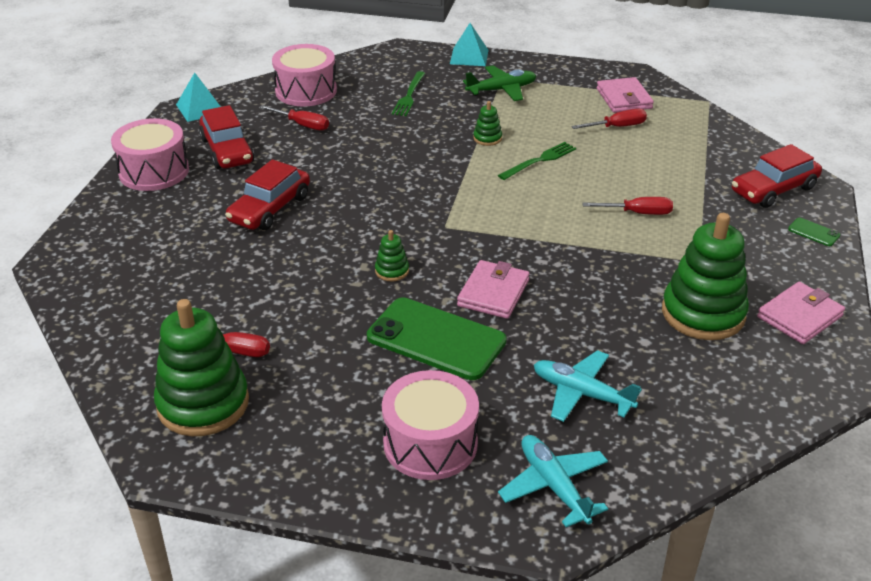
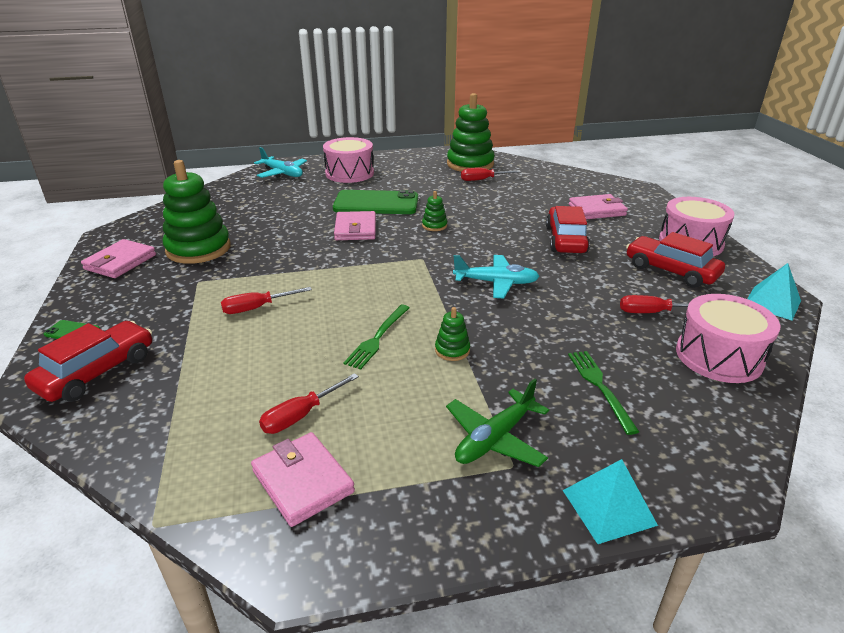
camera: 155 degrees right, 5 degrees down
(171, 240) = (597, 210): none -> pink wallet
(581, 393) = (277, 200): turquoise plane -> turquoise plane (496, 283)

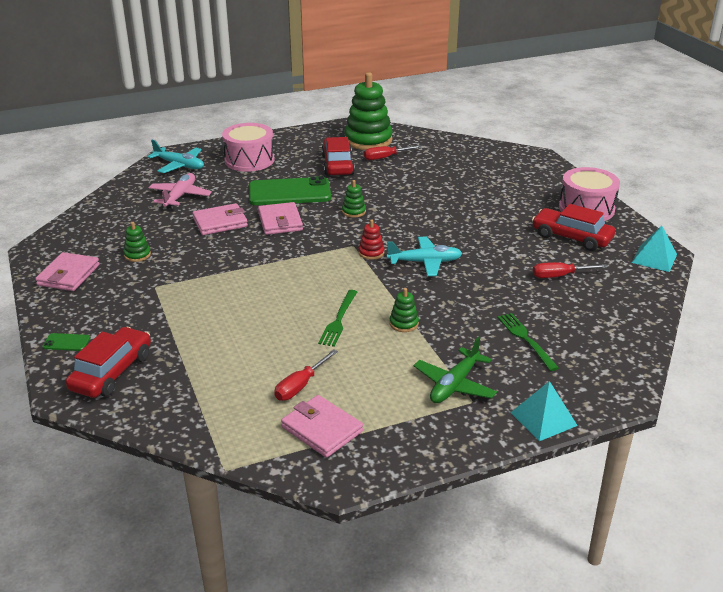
camera: 10 degrees left, 0 degrees up
(198, 249) = (137, 255): green stacking toy -> green stacking toy, size x0.43
(257, 308) = (222, 305): red screwdriver -> none
(269, 199) = (180, 196): none -> pink plane
(439, 267) = (371, 253): none -> red stacking toy
(565, 240) = (477, 215): red car -> red car (338, 165)
(597, 210) = (500, 182): pink wallet -> pink wallet (220, 222)
(719, 356) = (613, 306): pink drum -> none

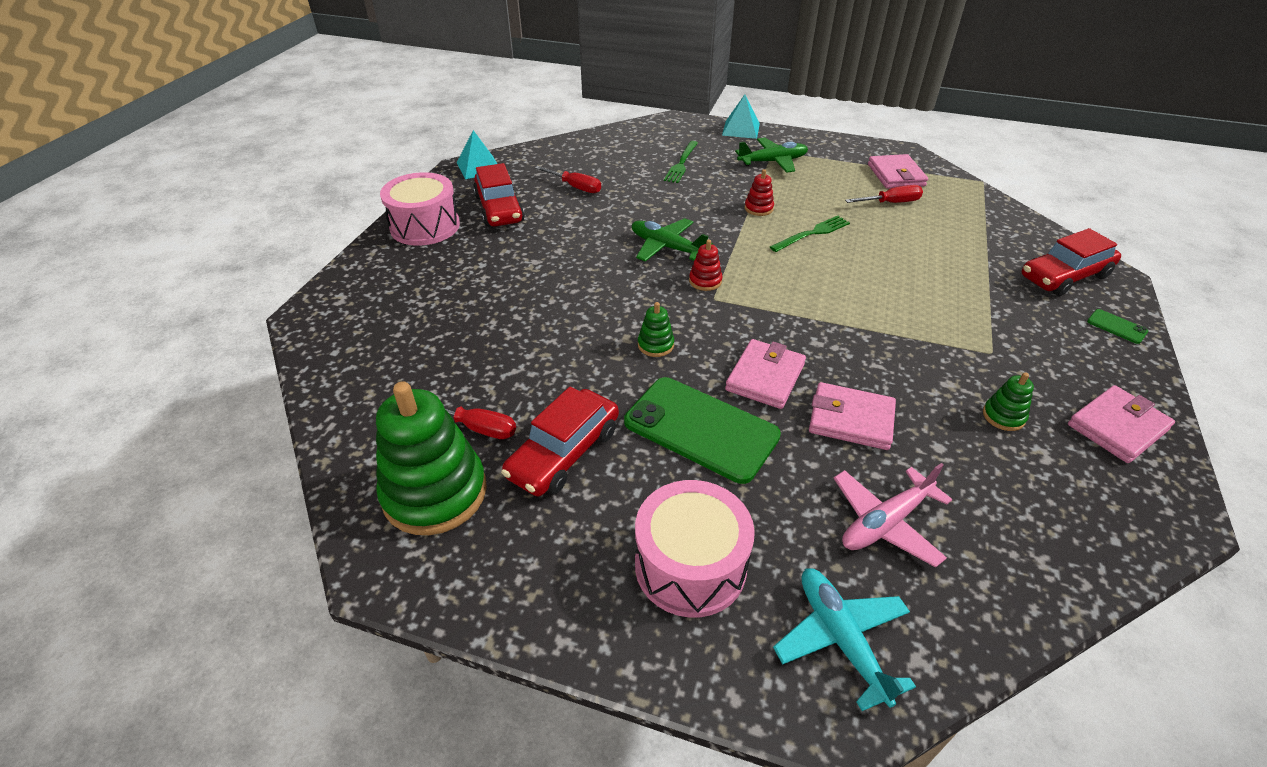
camera: 140 degrees left, 10 degrees up
(404, 323) = (758, 208): green stacking toy -> red stacking toy
(425, 262) = (666, 247): turquoise plane -> green plane

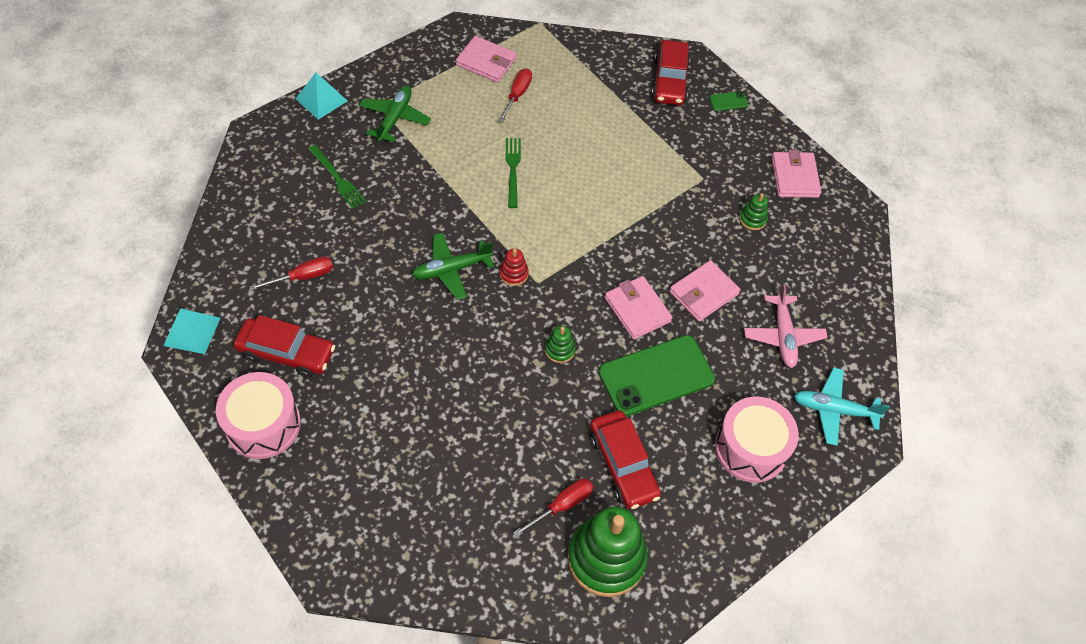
camera: 60 degrees left, 15 degrees up
(758, 208) = (452, 176): red stacking toy -> none

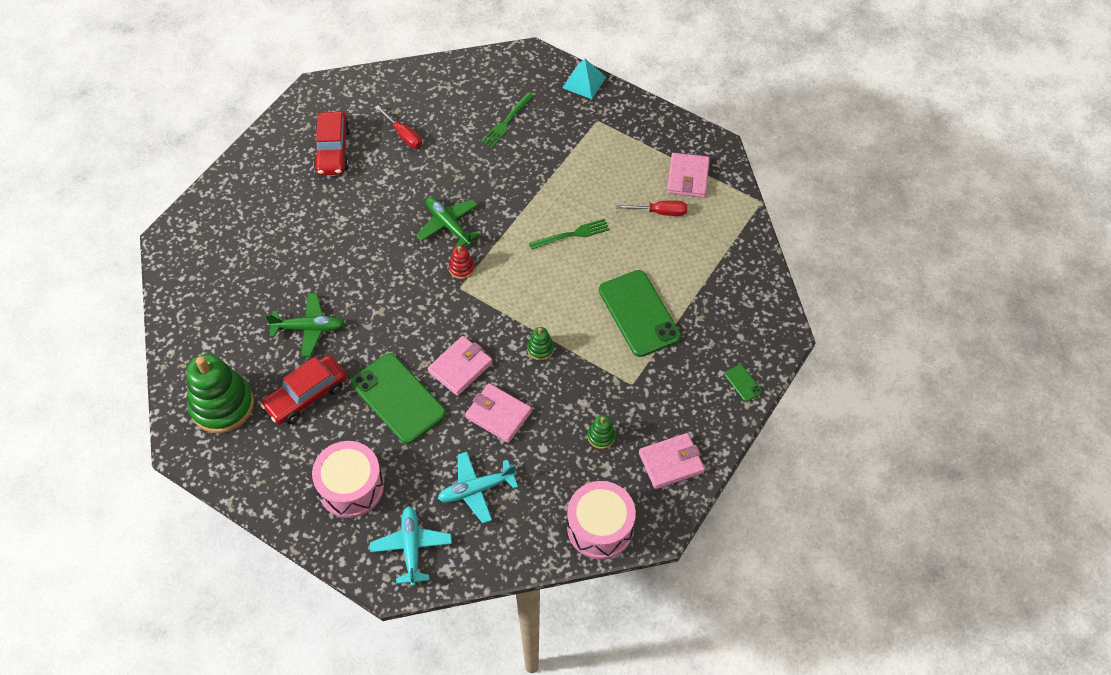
camera: 75 degrees right, 0 degrees up
(192, 331) = (331, 91): turquoise pyramid -> none
(263, 425) = (269, 159): pink drum -> pink drum (600, 527)
(395, 118) = (588, 136): green plane -> green plane (309, 328)
(559, 350) = (398, 322): green stacking toy -> green stacking toy (540, 349)
(562, 505) = (258, 363): red screwdriver -> none
(627, 148) = (639, 313): none -> green phone
(669, 81) = (743, 326): red car -> none
(783, 336) = (476, 489): pink plane -> turquoise plane

